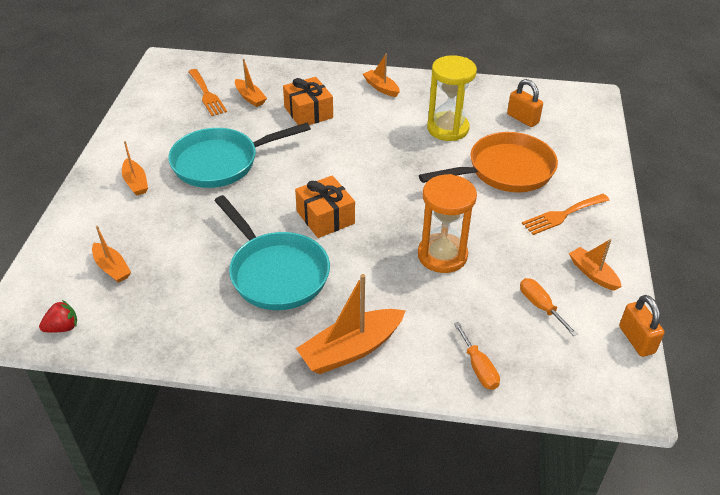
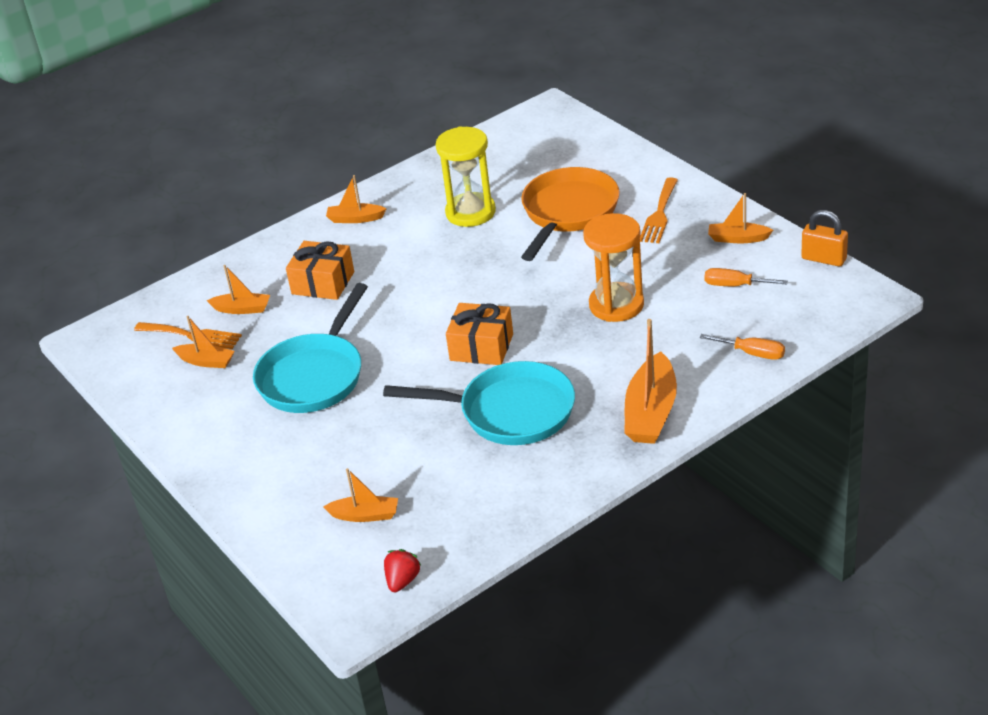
camera: 40 degrees left, 5 degrees down
(136, 182) = (261, 447): orange boat -> orange boat (206, 361)
(522, 119) = (520, 163): orange padlock -> none

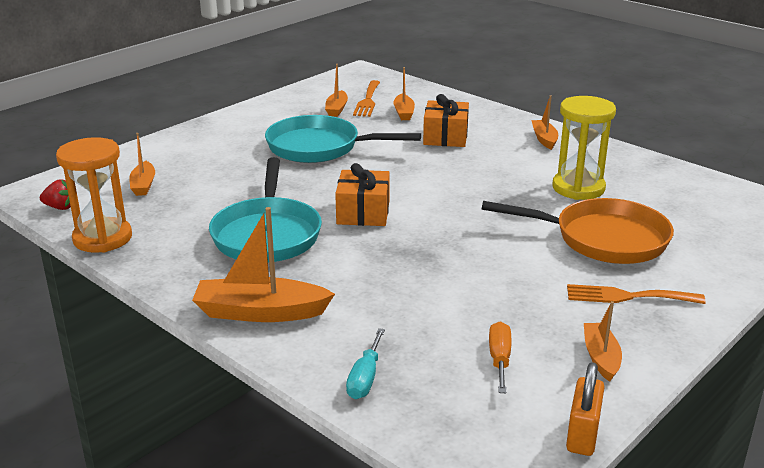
camera: 75 degrees right, 10 degrees down
(616, 305) = (443, 279): orange hourglass -> orange hourglass (102, 238)
(752, 353) = (365, 378): orange screwdriver -> turquoise screwdriver

